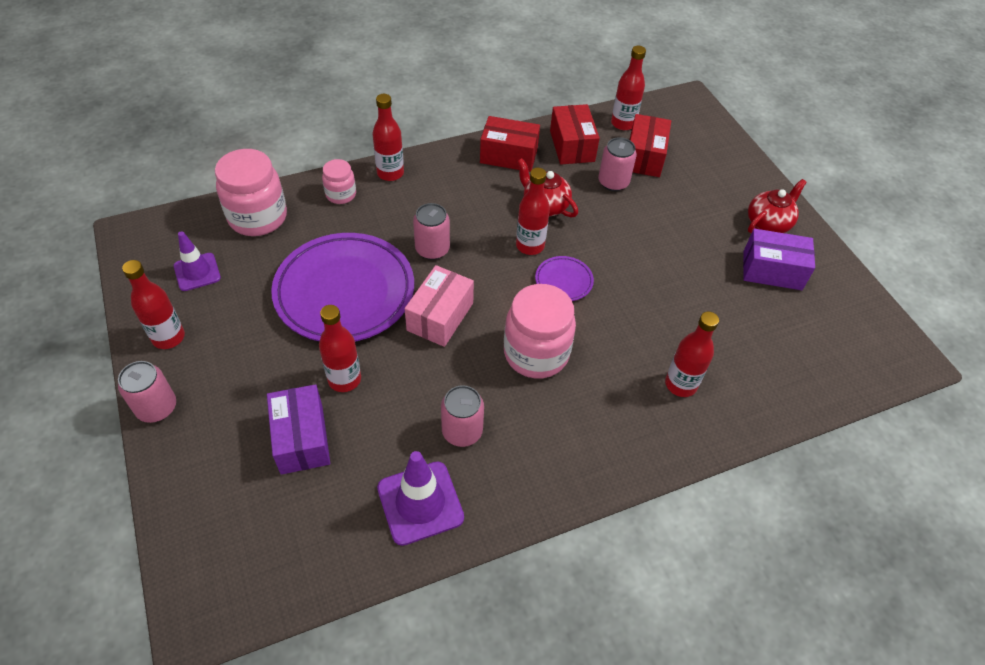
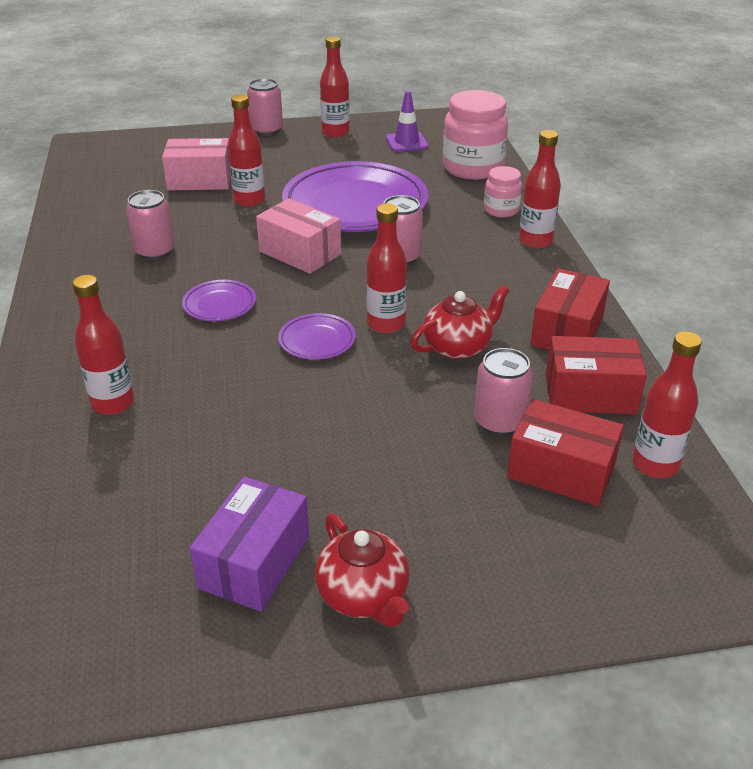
camera: 105 degrees right, 15 degrees down
(301, 439) = (200, 180): purple box -> pink box
(420, 503) = (100, 225): purple traffic cone -> none
(536, 353) = (219, 305): pink jar -> purple plate

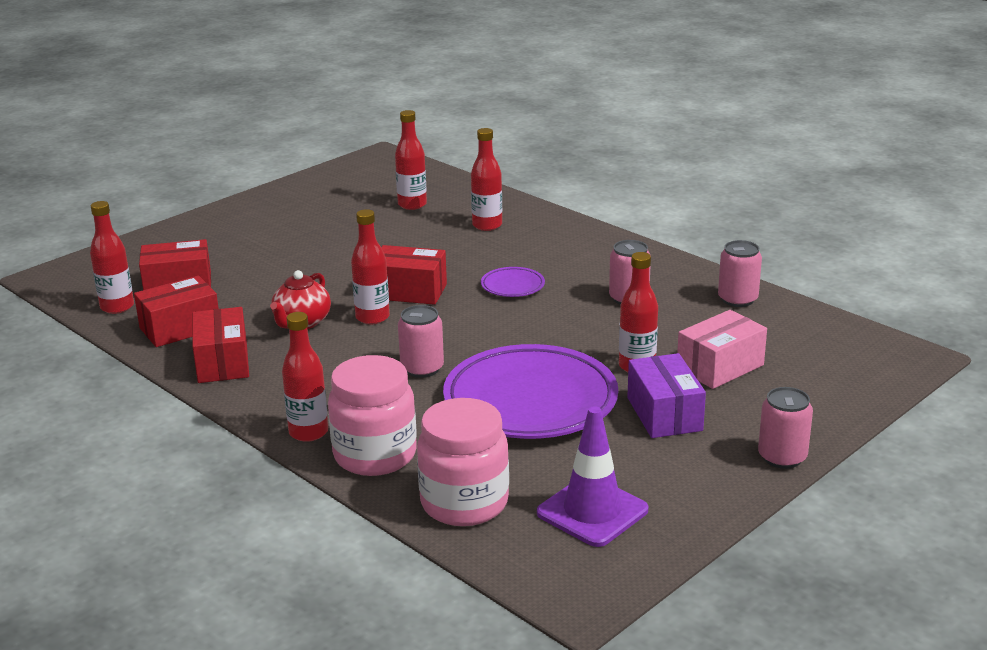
camera: 145 degrees right, 10 degrees down
(254, 562) = (318, 208): purple box -> purple box (664, 414)
(300, 253) = (513, 340): pink box -> none
(317, 341) = (409, 291): purple plate -> red box
(335, 133) = (699, 489): red bottle -> red bottle (412, 205)
(364, 595) = (252, 216): red teapot -> none
(406, 142) = (592, 511): purple traffic cone -> purple traffic cone, size x1.50
(499, 421) = (235, 294): pink can -> pink can (737, 299)
(501, 210) = (375, 455): pink jar -> pink jar, size x1.86

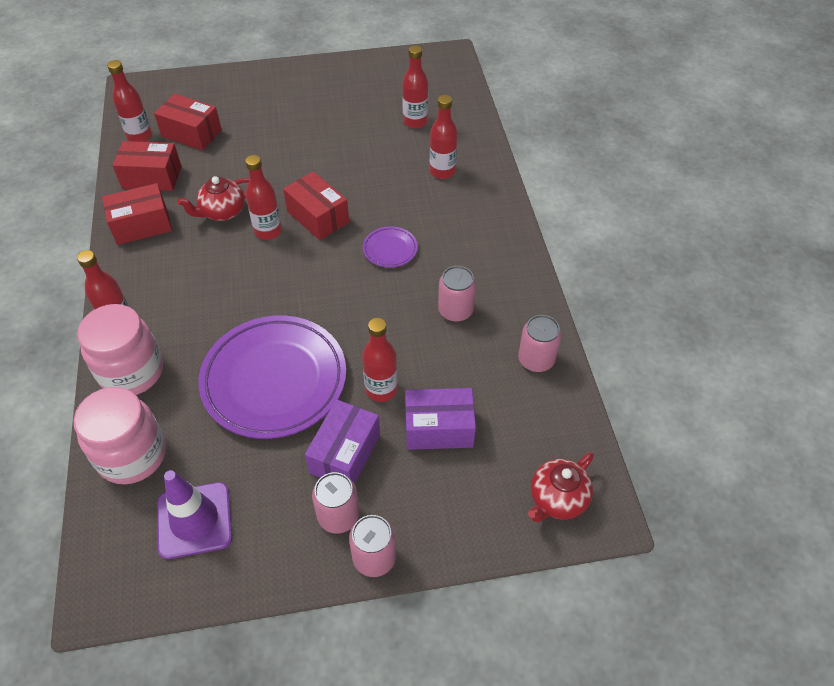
camera: 35 degrees right, 25 degrees up
(223, 362) = (142, 225): red box -> red box turned 45 degrees clockwise
(422, 368) = (244, 303): pink can -> pink can (338, 516)
(720, 367) = (439, 428): pink box -> purple box
(869, 363) = (557, 499): none -> red teapot

